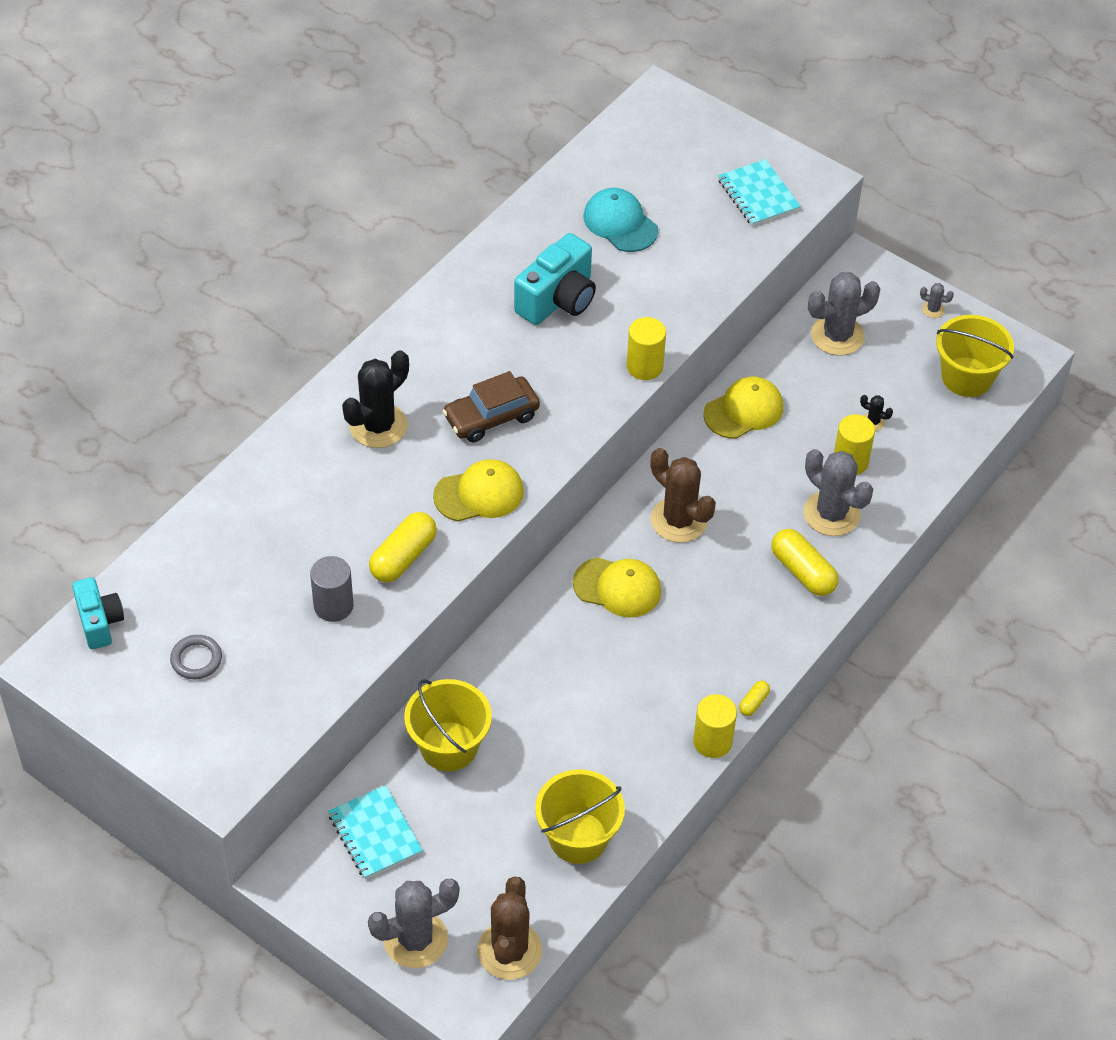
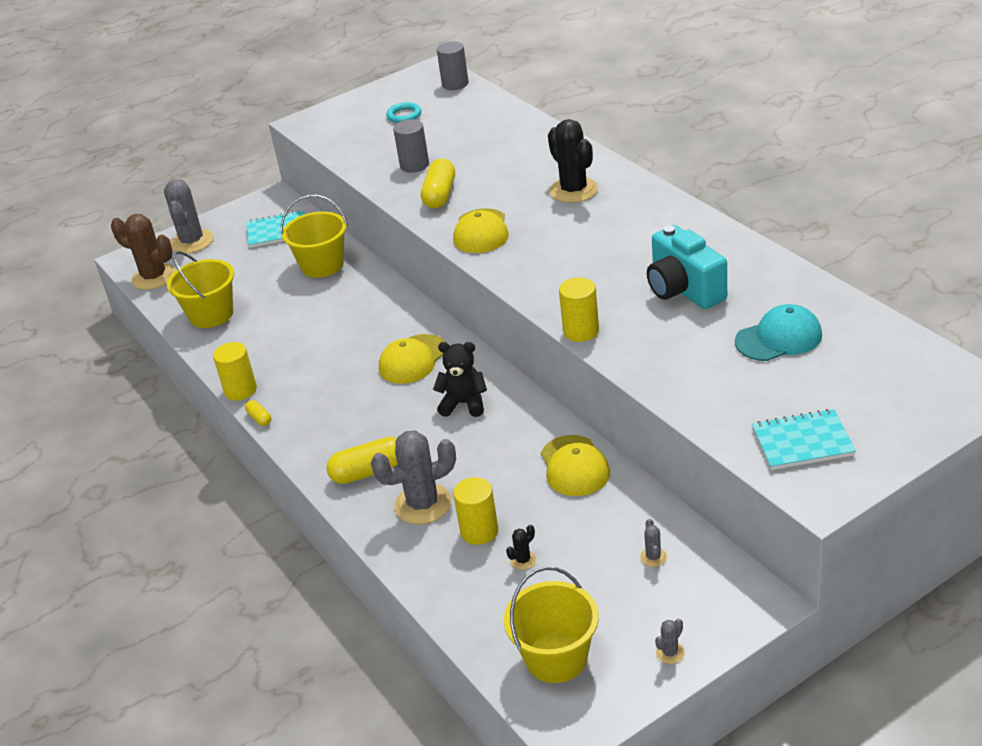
camera: 115 degrees right, 15 degrees down
(99, 622) = (455, 84): turquoise camera -> grey cylinder
(196, 659) = (404, 115): grey ring -> turquoise ring
(403, 557) = (440, 195): yellow capsule -> yellow capsule turned 45 degrees clockwise
(491, 417) = (558, 243): brown car -> none
(679, 520) = (464, 404): brown cactus -> black teddy bear
(837, 336) = (653, 557): grey cactus -> grey cactus, size x0.43

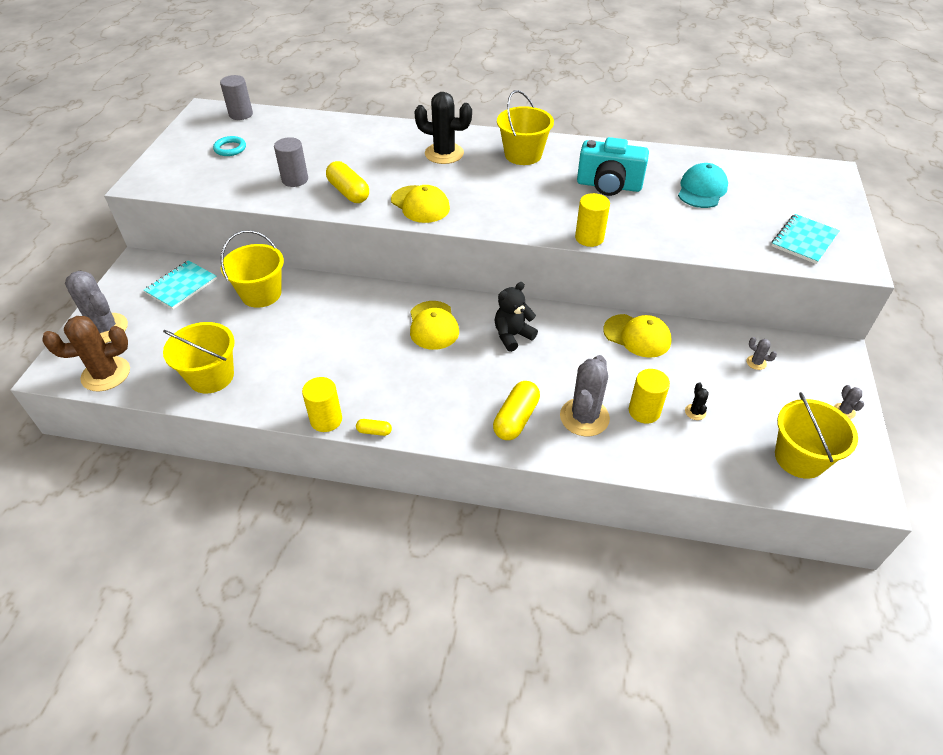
camera: 50 degrees left, 10 degrees up
(647, 222) = (523, 155): none -> yellow bucket

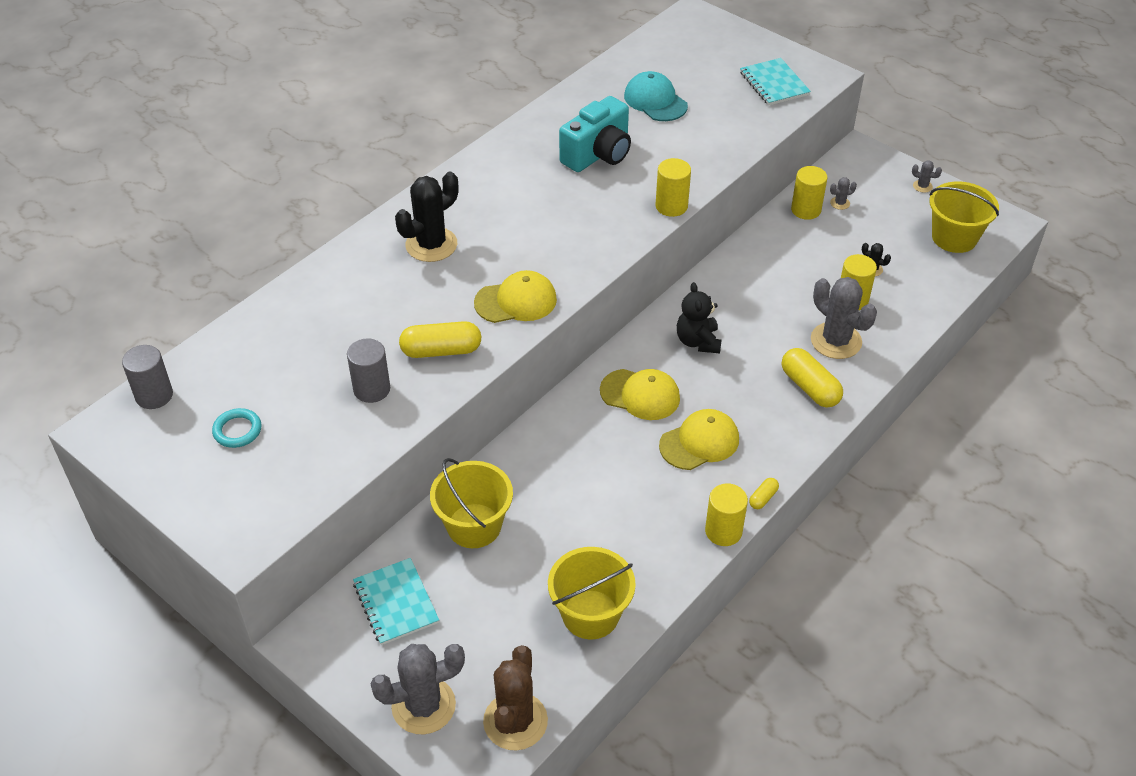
camera: 60 degrees left, 0 degrees up
(523, 155) = (489, 187): yellow bucket -> none
(637, 336) = (758, 257): yellow cap -> yellow cap (699, 442)
(723, 344) = (806, 210): none -> yellow cylinder

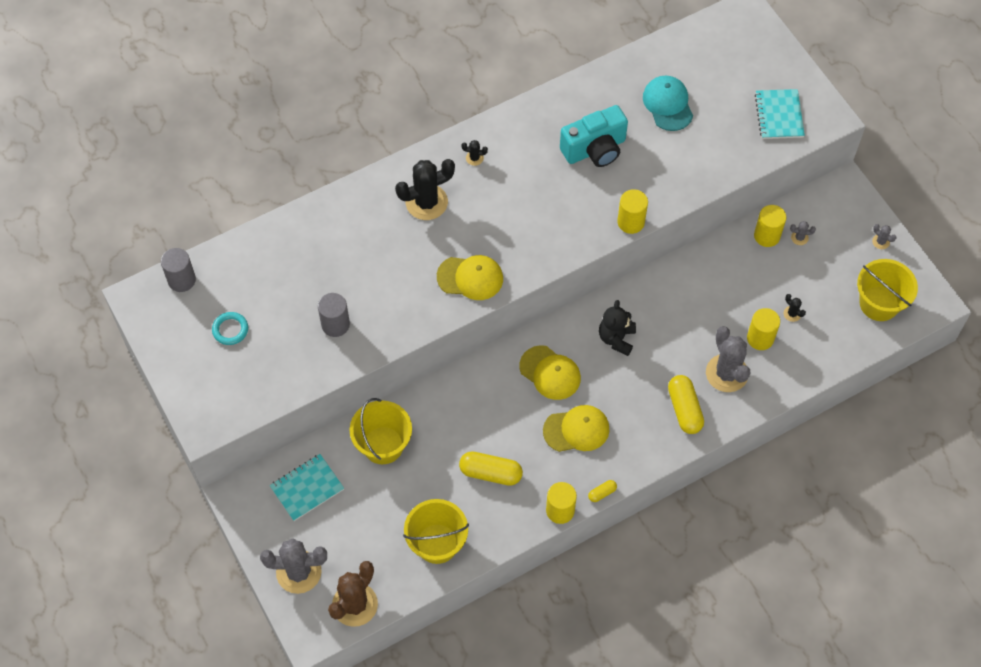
camera: 20 degrees right, 15 degrees up
(396, 603) = (307, 488): turquoise notebook -> turquoise notebook turned 60 degrees clockwise
(441, 350) = (397, 306): yellow capsule -> yellow capsule (490, 473)
(468, 193) = (474, 158): none -> black cactus

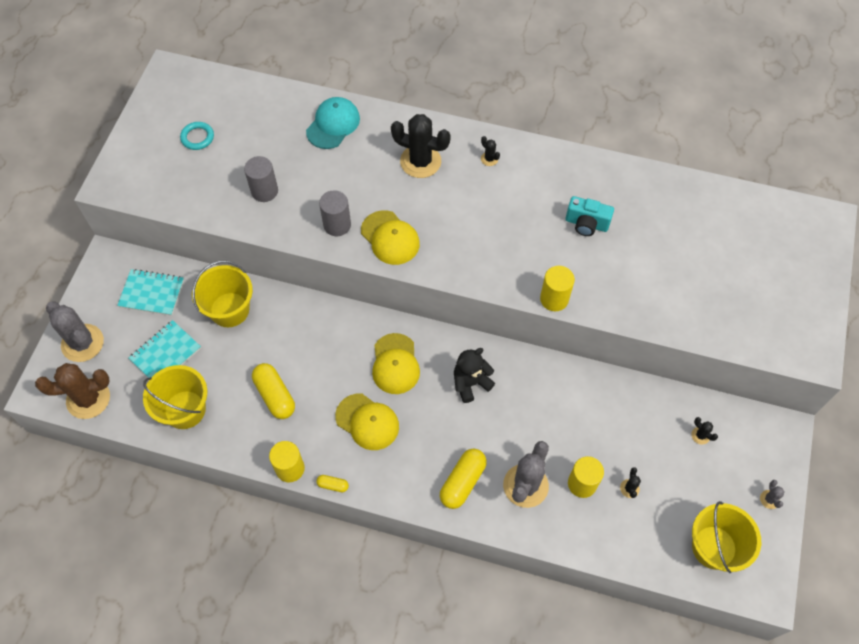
camera: 45 degrees right, 0 degrees up
(181, 280) = (207, 82): grey cylinder -> grey cylinder (337, 225)
(595, 149) = (586, 224): turquoise camera -> turquoise camera, size x0.65
(668, 104) = (682, 237): turquoise cap -> turquoise cap (333, 124)
(767, 236) = (674, 410): yellow cylinder -> none
(779, 115) = (769, 319): turquoise notebook -> turquoise notebook (165, 354)
(799, 238) = (700, 435): grey cactus -> black cactus

